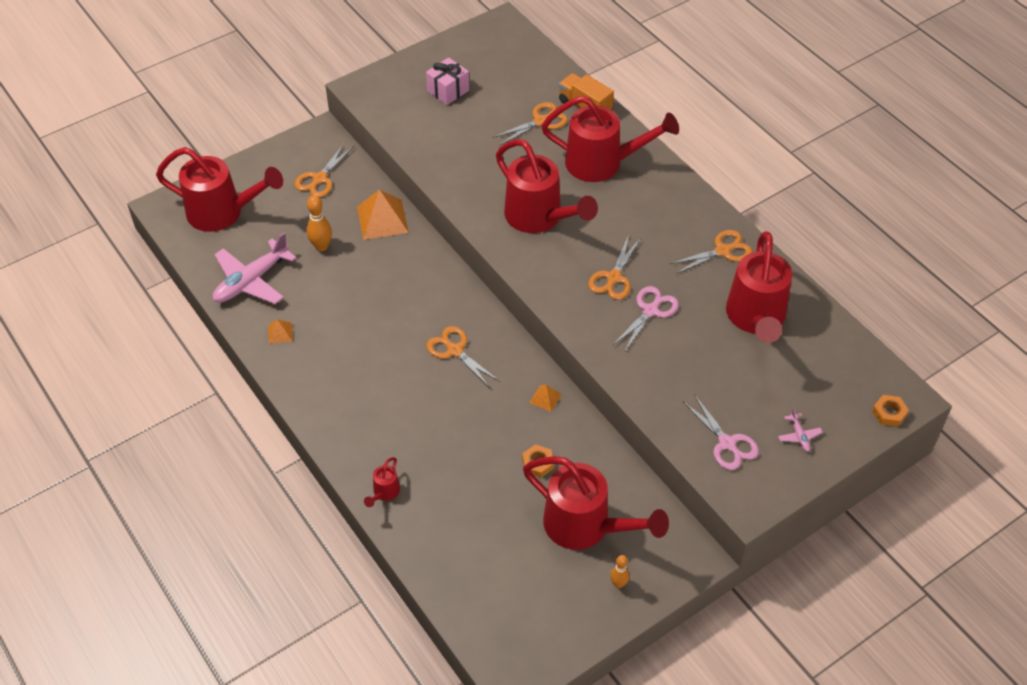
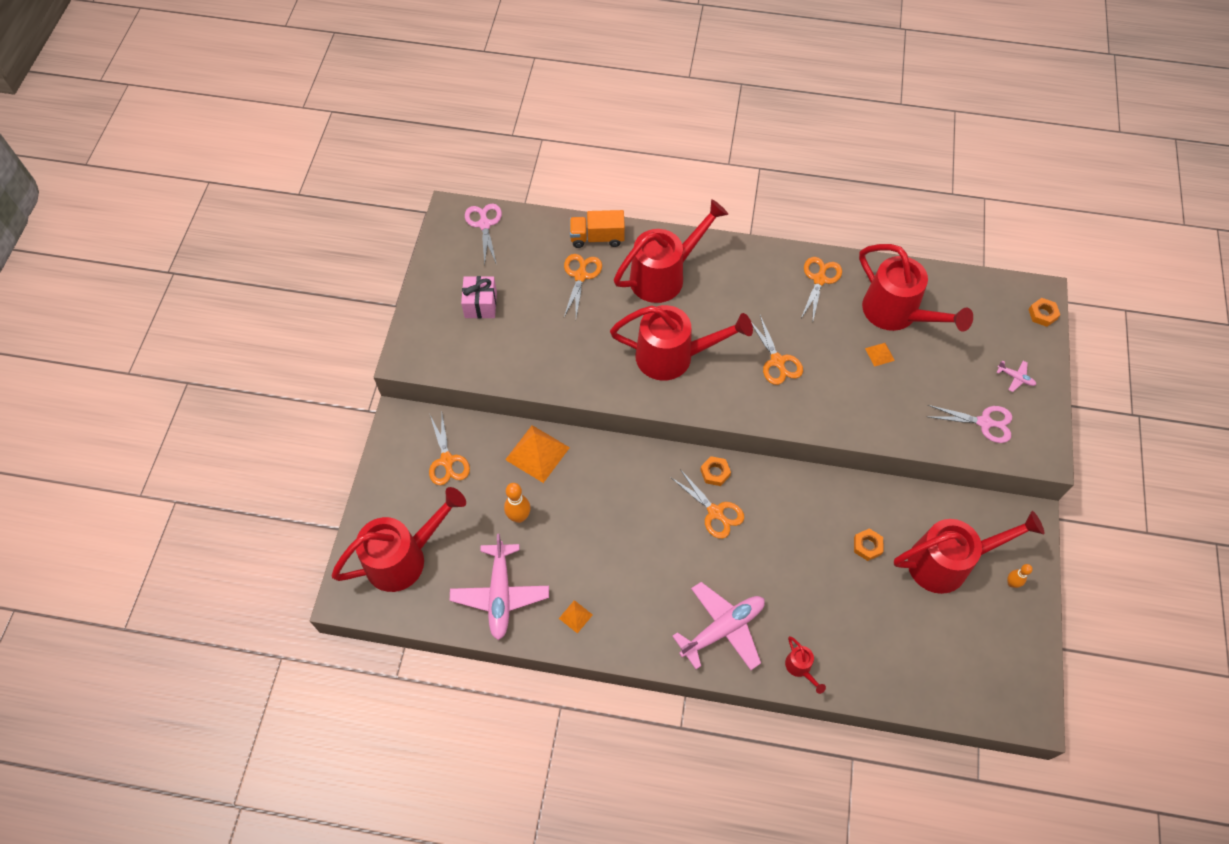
camera: 45 degrees left, 10 degrees up
(364, 423) = (723, 629): none -> pink plane
(455, 350) = (715, 512): orange scissors -> orange scissors turned 135 degrees counterclockwise
(488, 327) = (715, 473): none -> orange nut
(545, 398) = (815, 492): orange pyramid -> orange pyramid (879, 354)
(650, 311) = (829, 366): pink scissors -> pink scissors (484, 224)

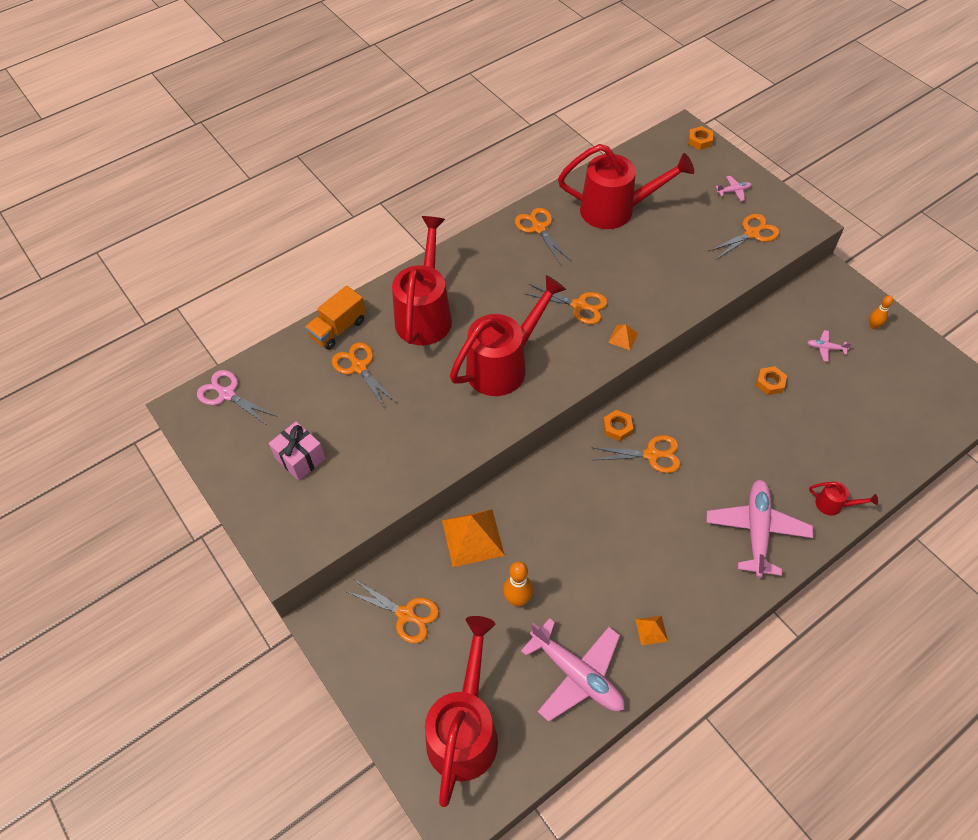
camera: 45 degrees left, 5 degrees down
(879, 354) = (638, 244): orange pyramid -> orange pyramid (623, 337)
(947, 562) = (825, 348): red watering can -> pink plane
(984, 422) = (752, 233): pink scissors -> orange scissors

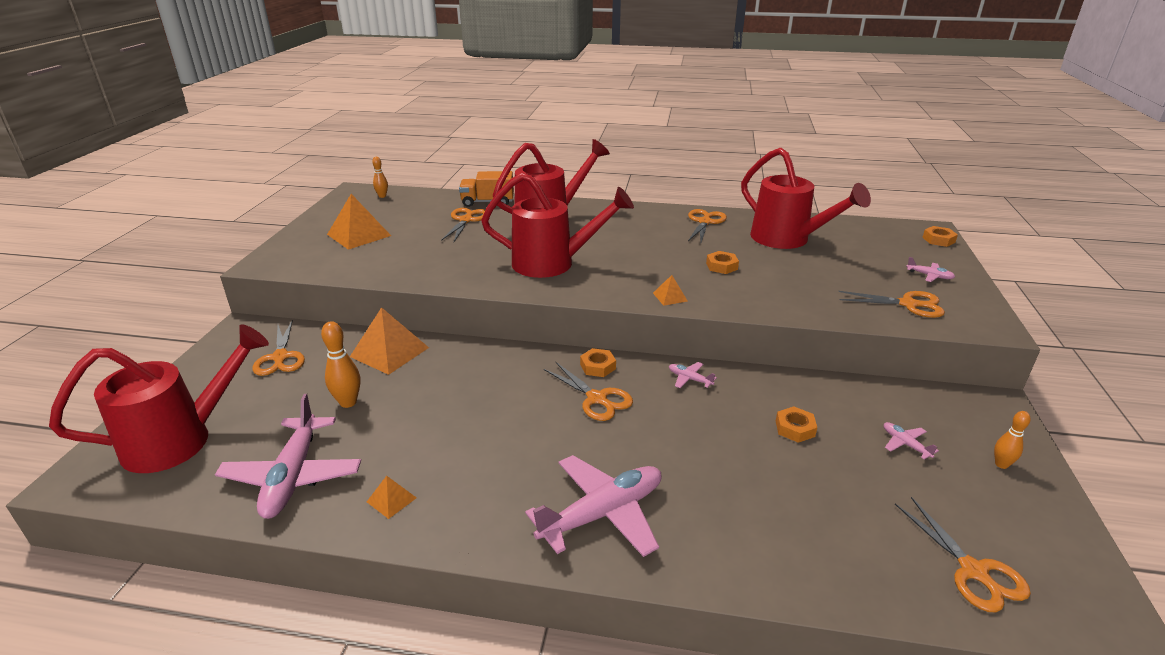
camera: 45 degrees right, 25 degrees down
(227, 394) = (382, 196): pink scissors -> orange bowling pin
(300, 458) = (359, 235): pink gift -> orange pyramid
(579, 305) = (665, 266): orange scissors -> orange scissors (973, 571)
(613, 276) = (721, 266): none -> orange nut
(678, 391) = (689, 379): none -> pink plane
(833, 505) = (721, 561): red watering can -> none

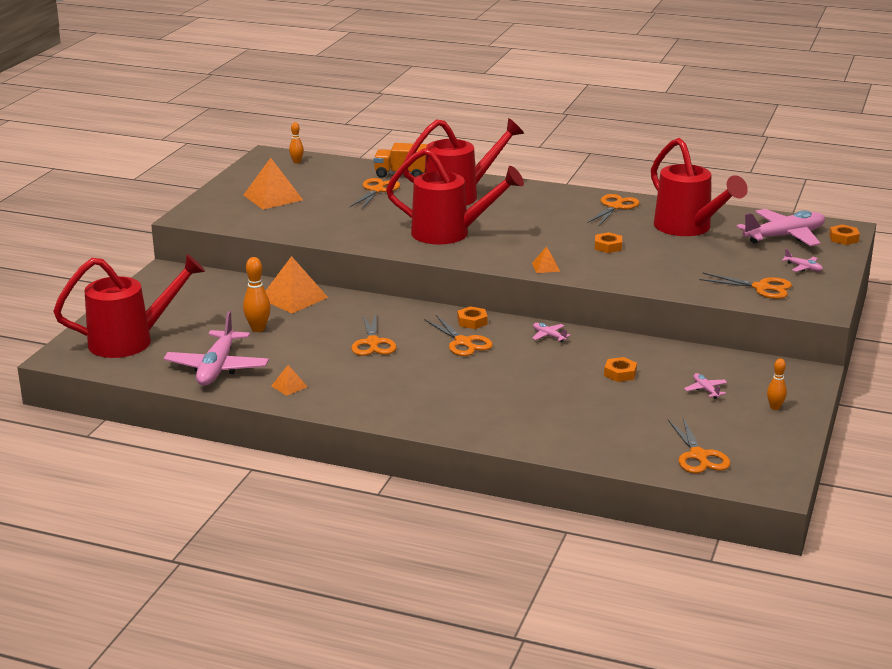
camera: 10 degrees right, 5 degrees down
(280, 357) = (201, 295): orange scissors -> orange scissors (373, 343)
(602, 513) = (443, 406): pink plane -> pink plane (784, 236)

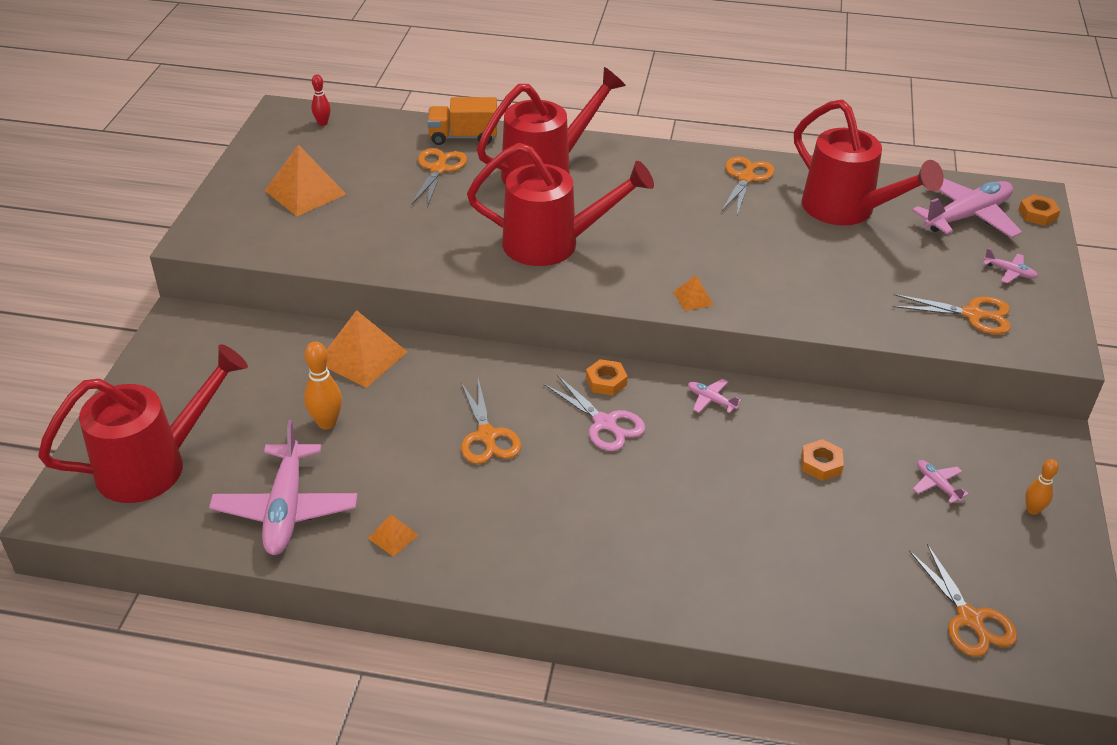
camera: 10 degrees left, 15 degrees up
(297, 162) = (322, 123): orange bowling pin -> red bowling pin
(463, 342) = (604, 423): orange scissors -> pink scissors
(608, 246) = (759, 252): orange nut -> none

